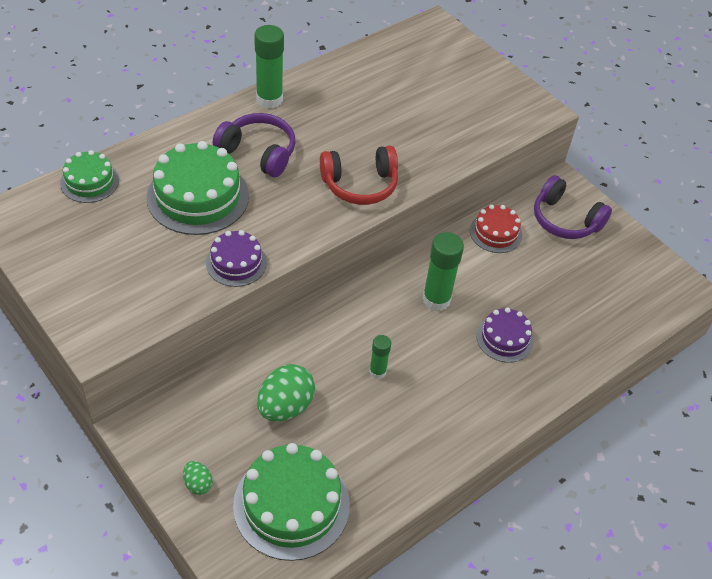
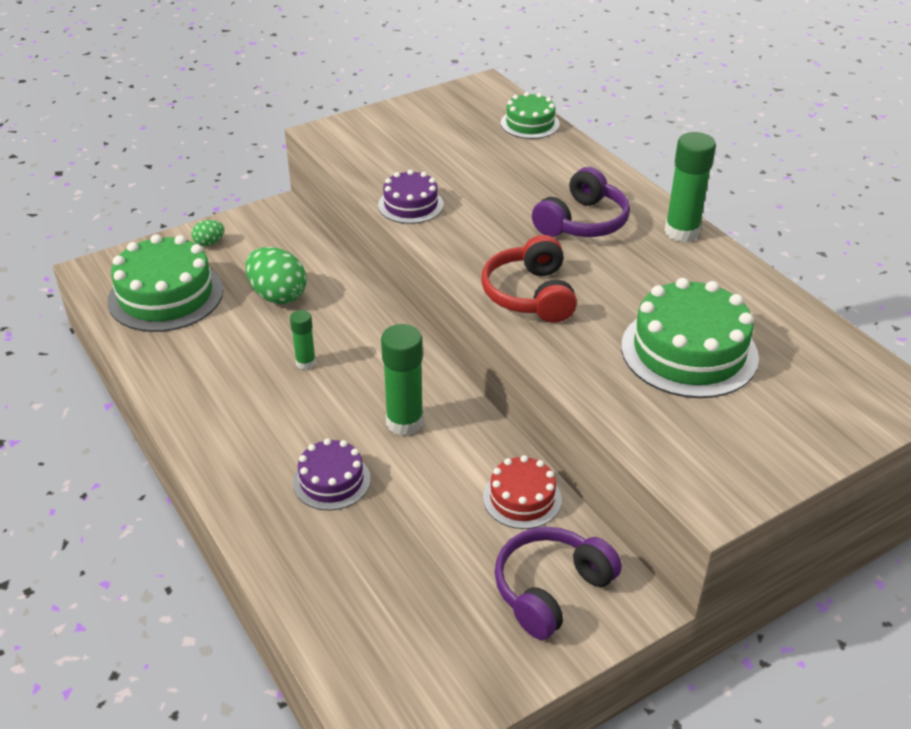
camera: 100 degrees right, 10 degrees down
(198, 196) = (508, 183): green cake -> green cake (689, 351)

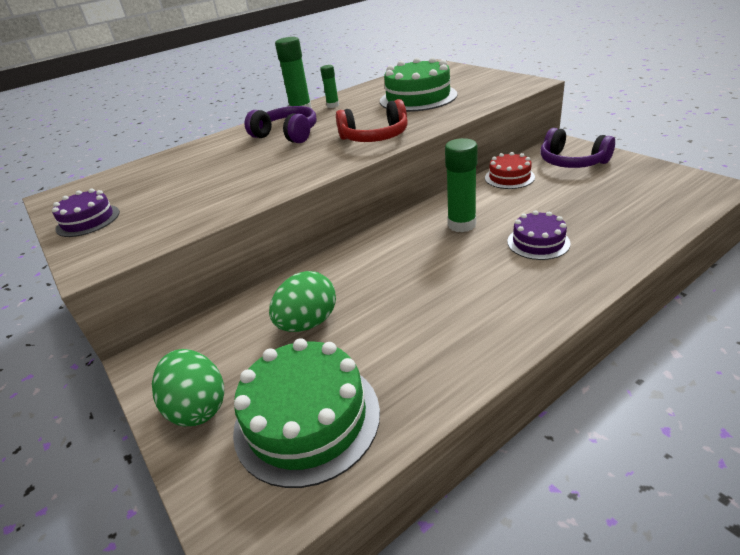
camera: 90 degrees left, 5 degrees down
(209, 243) = (198, 407): green egg -> green egg, size x1.97
(305, 363) = (407, 283): green glue stick -> green glue stick (333, 105)
(410, 205) = (253, 194): purple cake -> purple cake (88, 220)
(530, 123) = (139, 168): green cake -> none

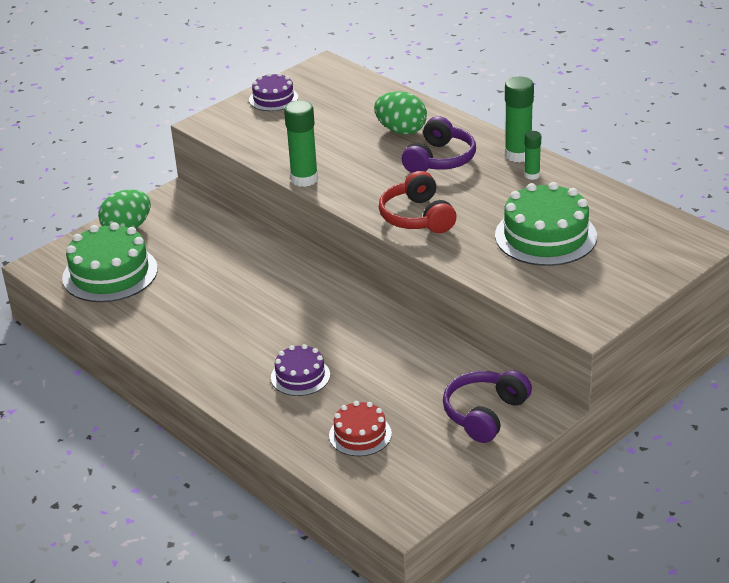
camera: 80 degrees right, 0 degrees up
(308, 323) = (203, 258): green egg -> green egg (401, 130)
(461, 224) = (340, 329): green glue stick -> green glue stick (304, 179)
(509, 177) = (446, 362): red cake -> red cake (360, 434)

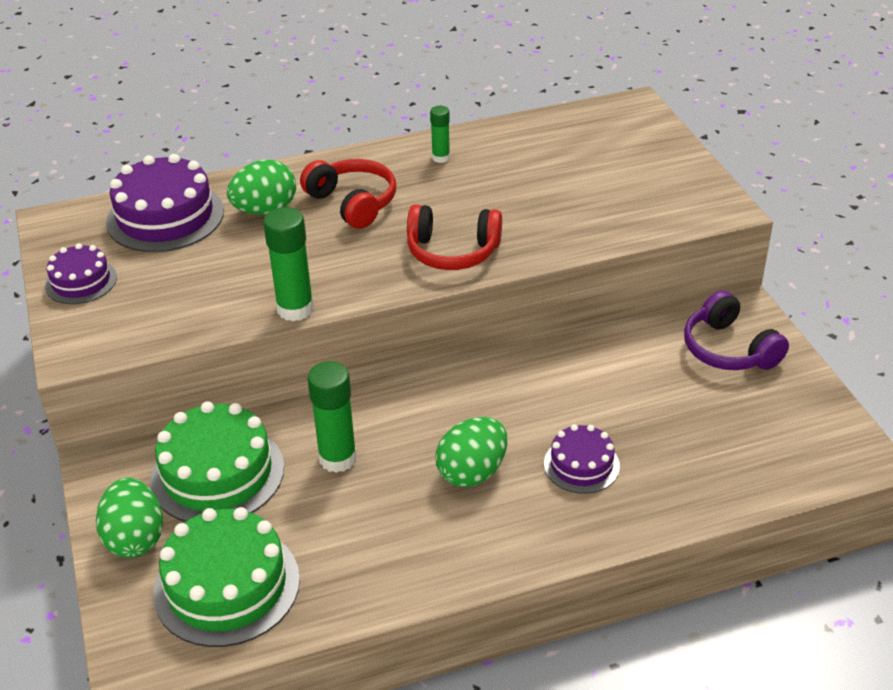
camera: 65 degrees left, 5 degrees up
(261, 331) = (472, 472): none -> green egg
(360, 434) = (714, 449): red cake -> none
(362, 99) = (165, 216): none -> purple cake
(440, 159) = (353, 203): purple headphones -> red headphones
(518, 155) = (394, 154): green glue stick -> green glue stick (338, 458)
(545, 236) = (557, 184): green cake -> green cake (217, 473)

